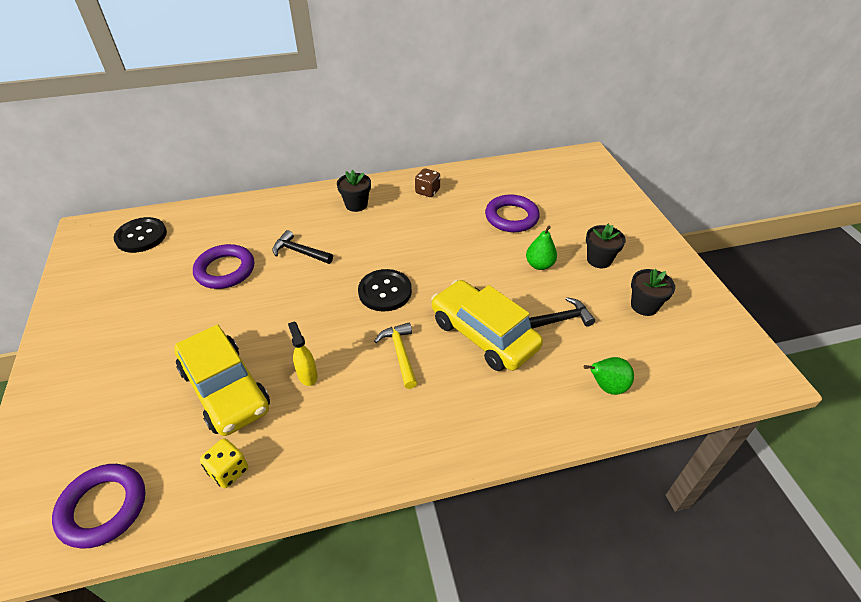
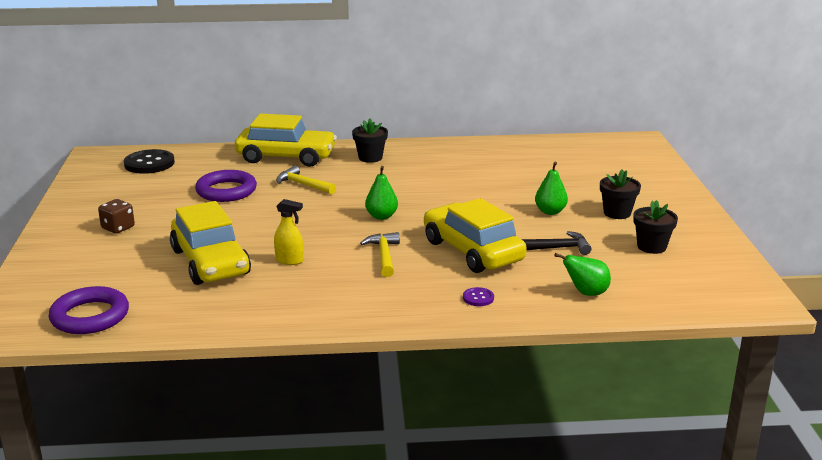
camera: 10 degrees right, 20 degrees down
(229, 471) = (203, 307): yellow dice -> none
(276, 212) = (286, 157): none -> yellow car
(300, 252) = (303, 185): black hammer -> yellow hammer
(307, 375) = (289, 261): yellow spray bottle -> yellow spray bottle turned 120 degrees clockwise
(385, 291) = (381, 216): black button -> green pear
(427, 191) = (449, 154): brown dice -> brown dice (118, 228)
(507, 410) = (478, 298): none -> purple button
(511, 217) = (533, 178): purple ring -> none

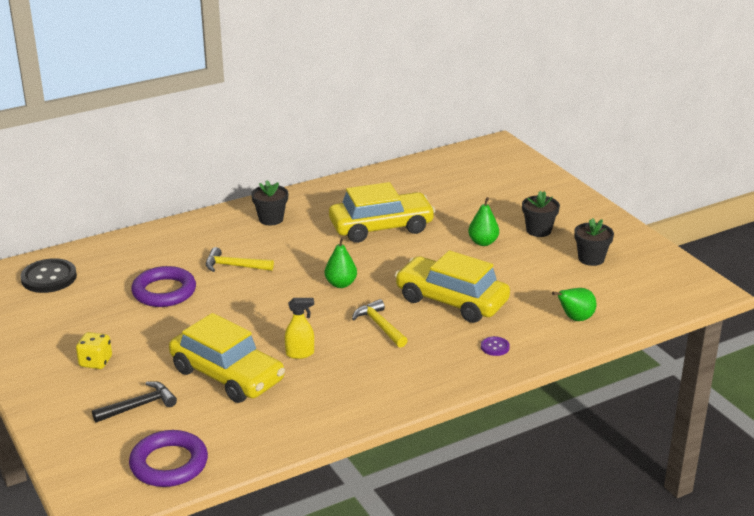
camera: 25 degrees left, 5 degrees up
(118, 228) = (95, 362): brown dice -> yellow dice
(286, 157) = (186, 237): yellow car -> yellow car (381, 227)
(556, 248) = (517, 280): black hammer -> black hammer (139, 406)

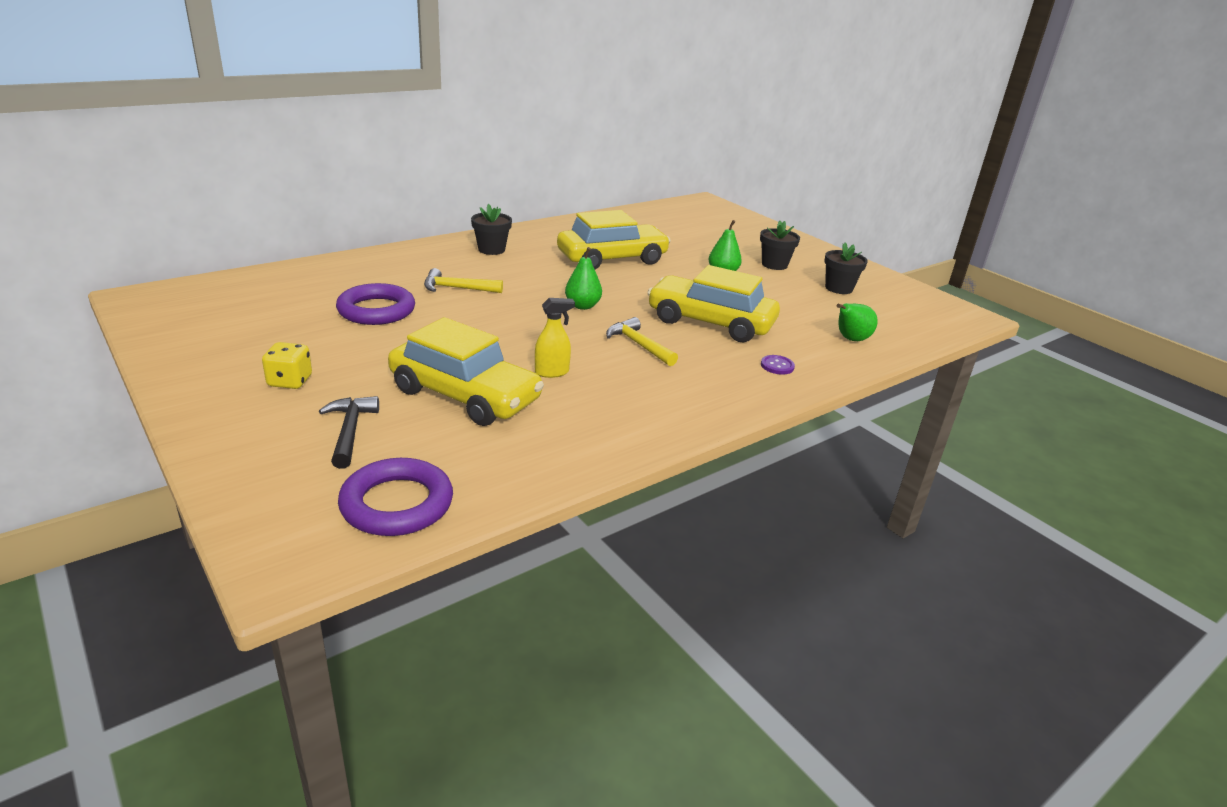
camera: 10 degrees left, 0 degrees up
(49, 278) = (232, 295): black button -> none
(139, 406) = (350, 431): black hammer -> black hammer turned 60 degrees counterclockwise

